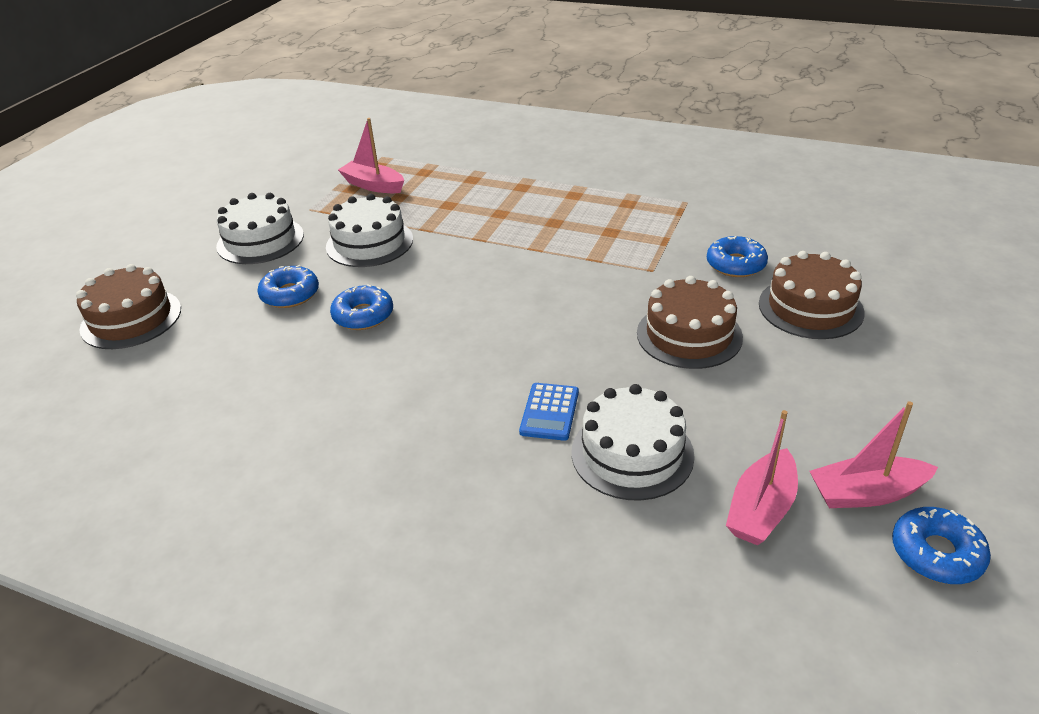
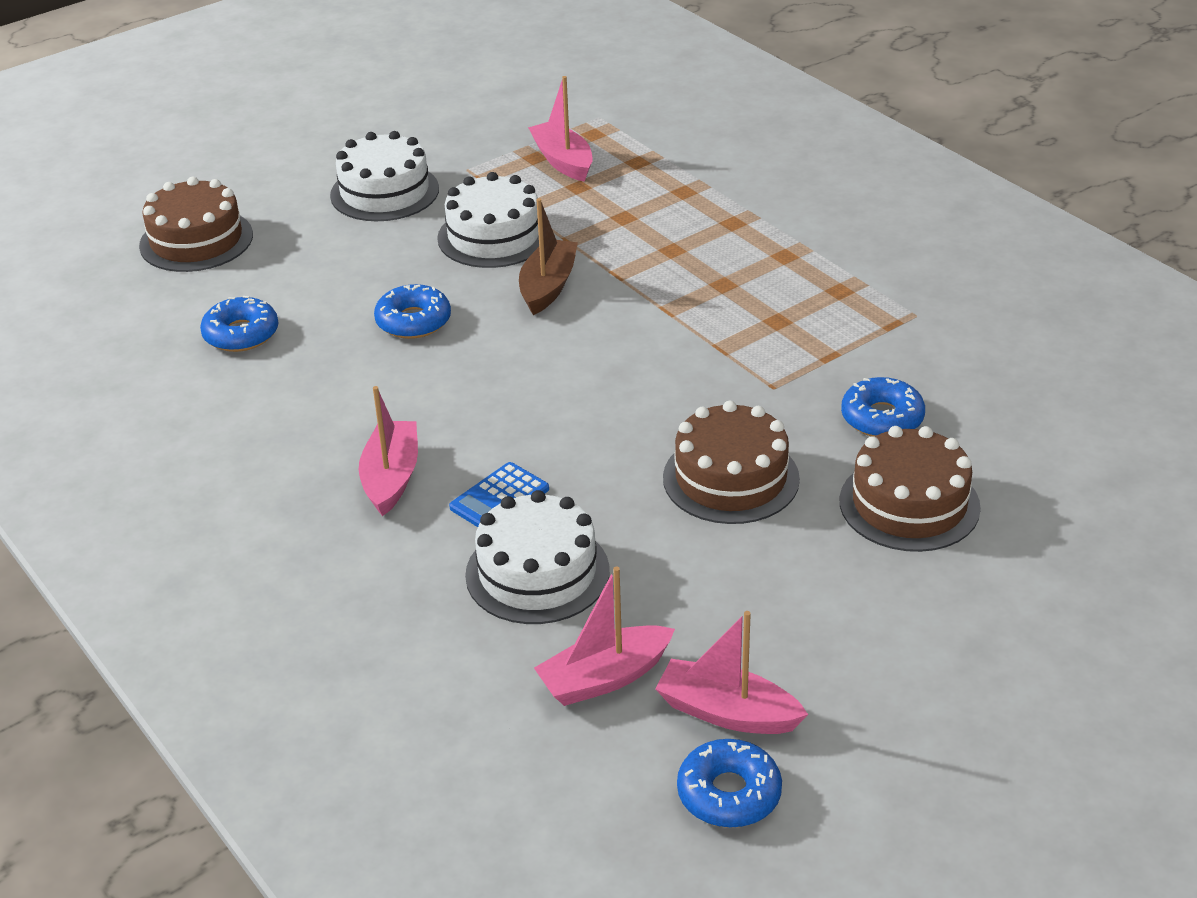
camera: 30 degrees right, 0 degrees up
(290, 294) = (362, 269): blue donut -> blue donut (241, 334)
(439, 261) = (548, 286): none -> brown boat
(453, 430) = (391, 477): none -> pink boat

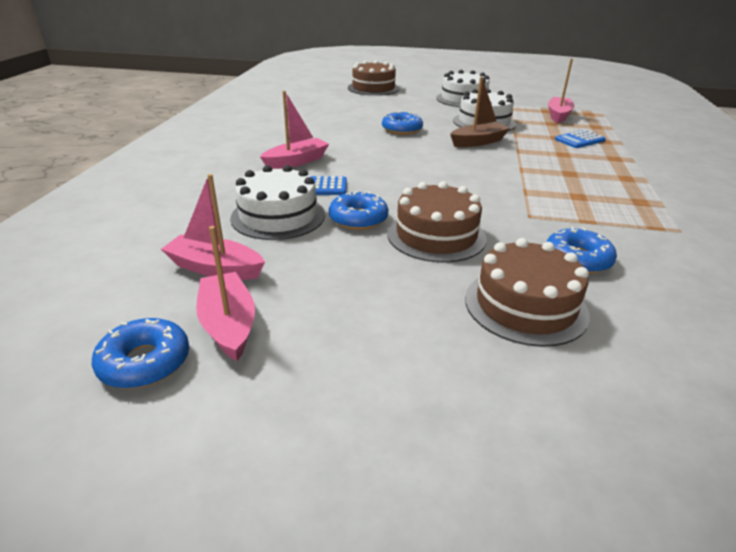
camera: 45 degrees right, 5 degrees down
(241, 334) = (336, 110): blue donut -> blue donut (358, 219)
(655, 206) = (579, 140): none -> blue calculator

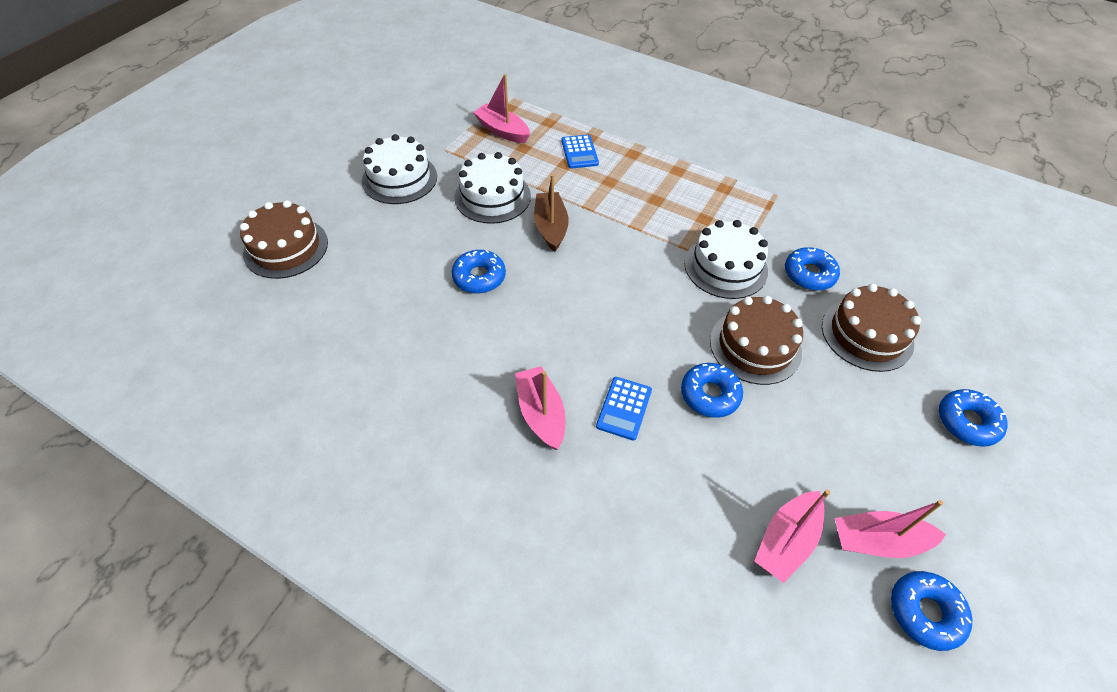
camera: 70 degrees left, 20 degrees up
(278, 216) = (687, 464): white cake -> white cake (725, 267)
(447, 402) = (967, 422): none -> blue donut

